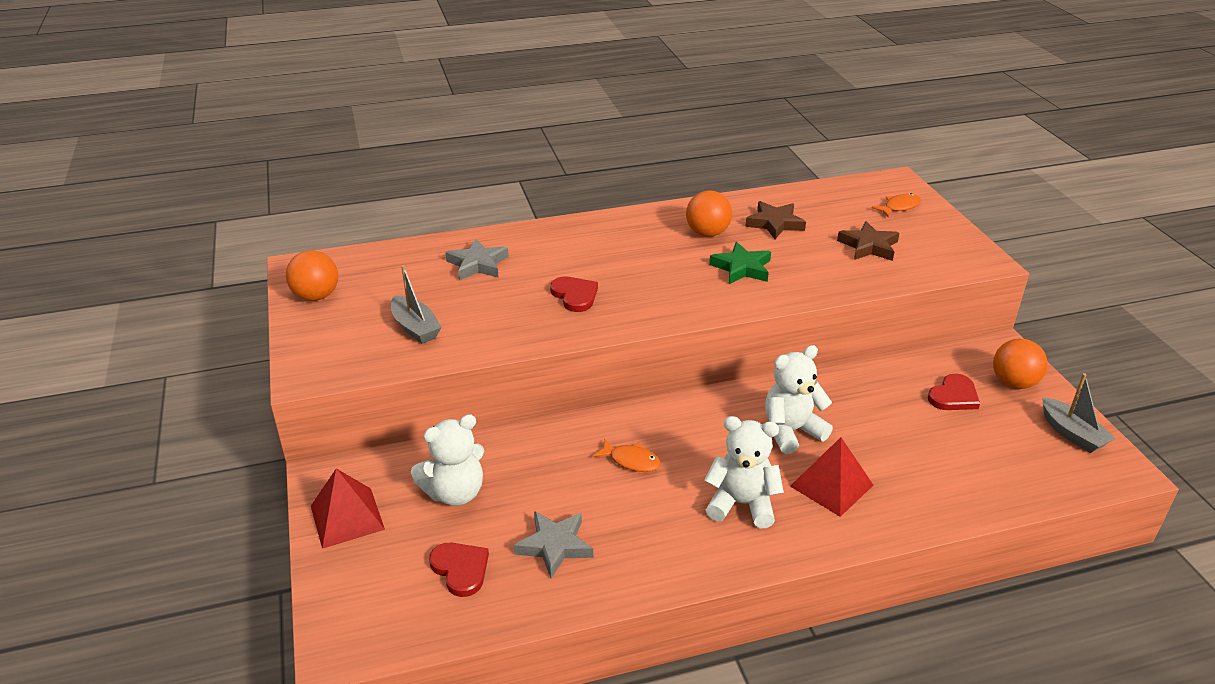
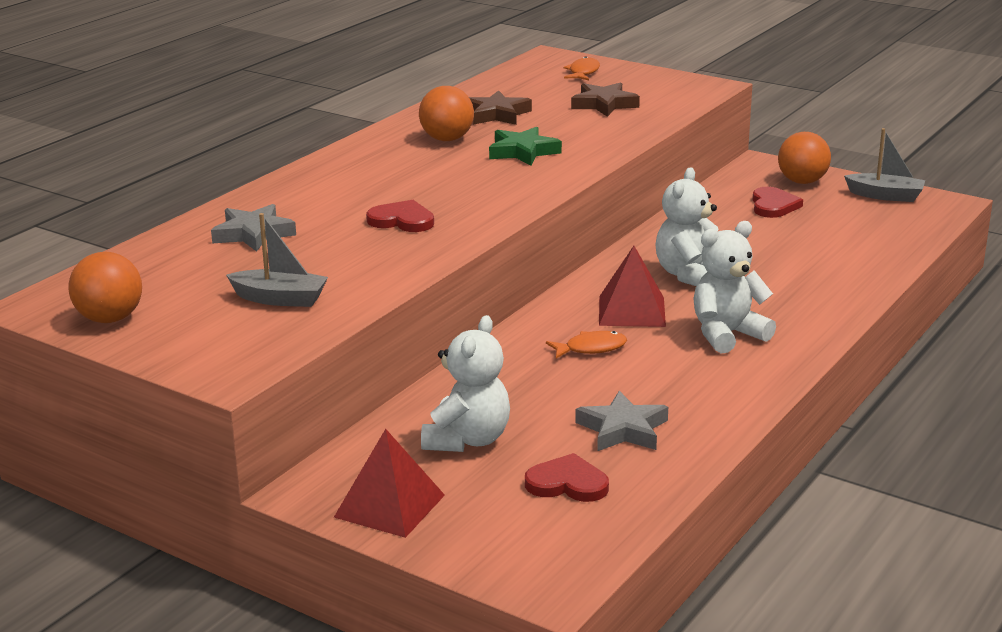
camera: 40 degrees left, 10 degrees down
(831, 485) = (774, 294): red pyramid -> red pyramid (632, 311)

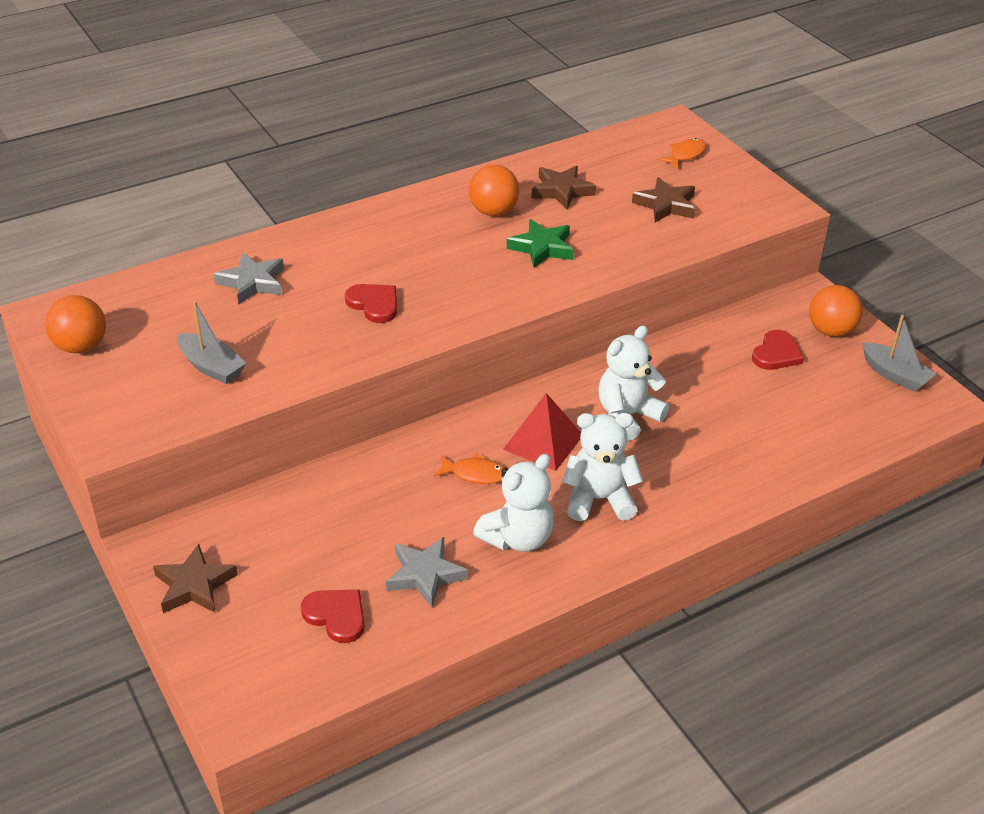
camera: 25 degrees right, 15 degrees up
(390, 506) = (194, 585): red pyramid -> brown star
(467, 440) = (301, 539): white teddy bear -> white teddy bear (517, 538)

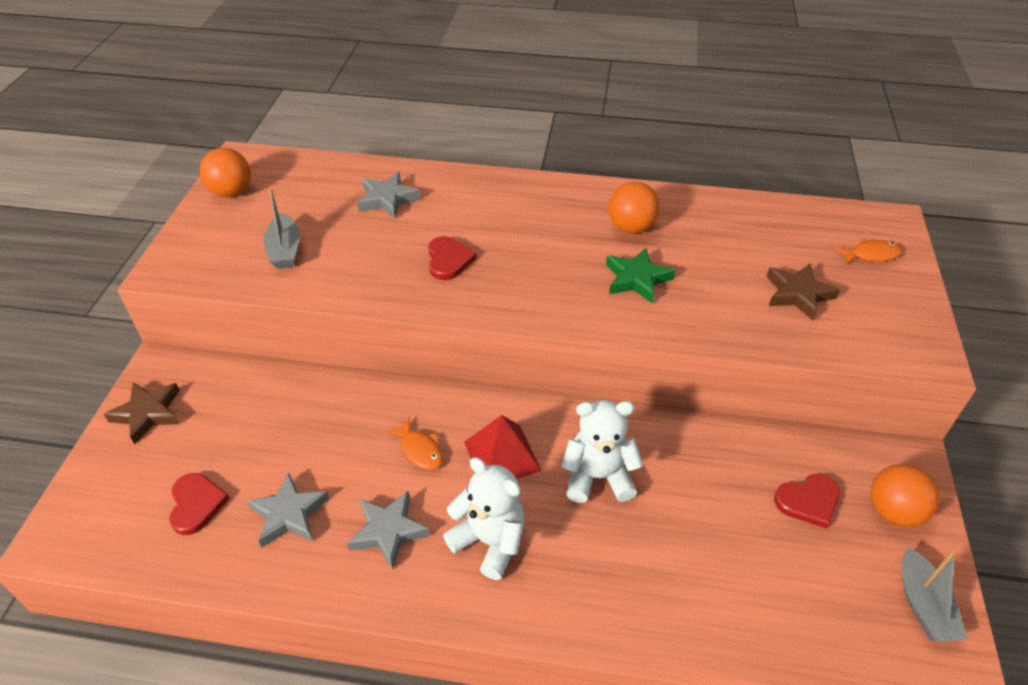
camera: 40 degrees right, 5 degrees up
(517, 538) = (388, 531): white teddy bear -> grey star
(561, 191) = (711, 236): brown star -> none

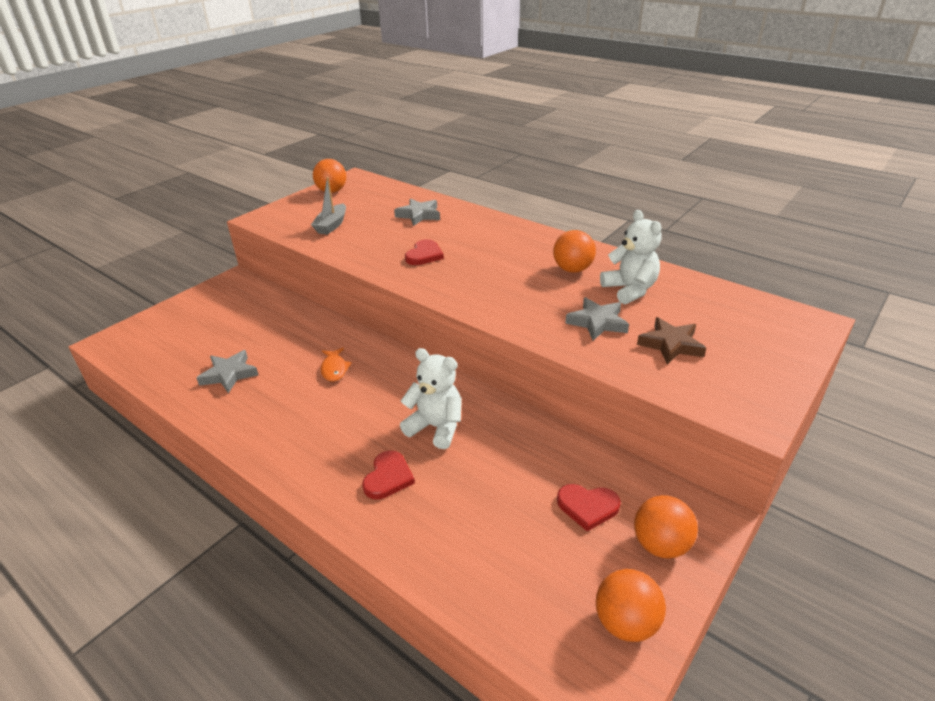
camera: 30 degrees right, 10 degrees down
(148, 413) = (207, 299): brown star -> none
(196, 504) = (188, 351): red heart -> red heart (388, 477)
(388, 531) = (274, 405): grey star -> grey star (597, 322)
(489, 541) = (328, 435): white teddy bear -> white teddy bear (630, 290)
(502, 456) = (382, 391): red pyramid -> none
(637, 279) = (545, 299): green star -> none
(871, 255) = (767, 338): orange fish -> none
(923, 605) = (625, 623): grey boat -> orange ball

